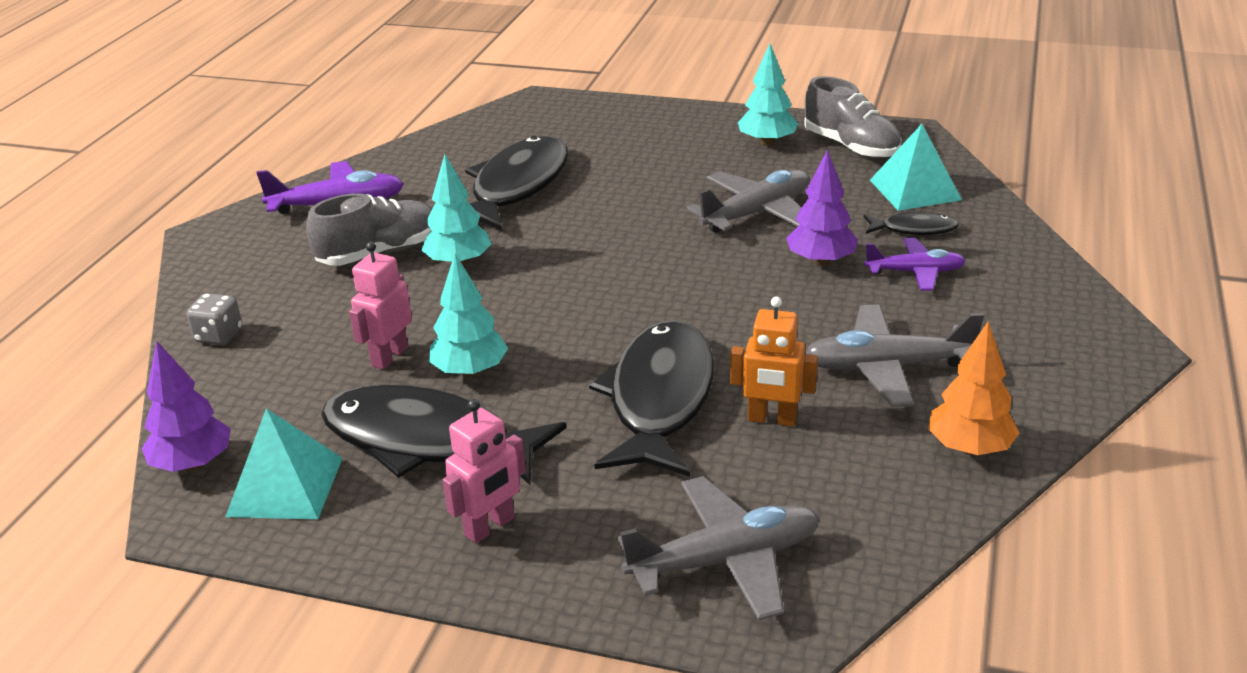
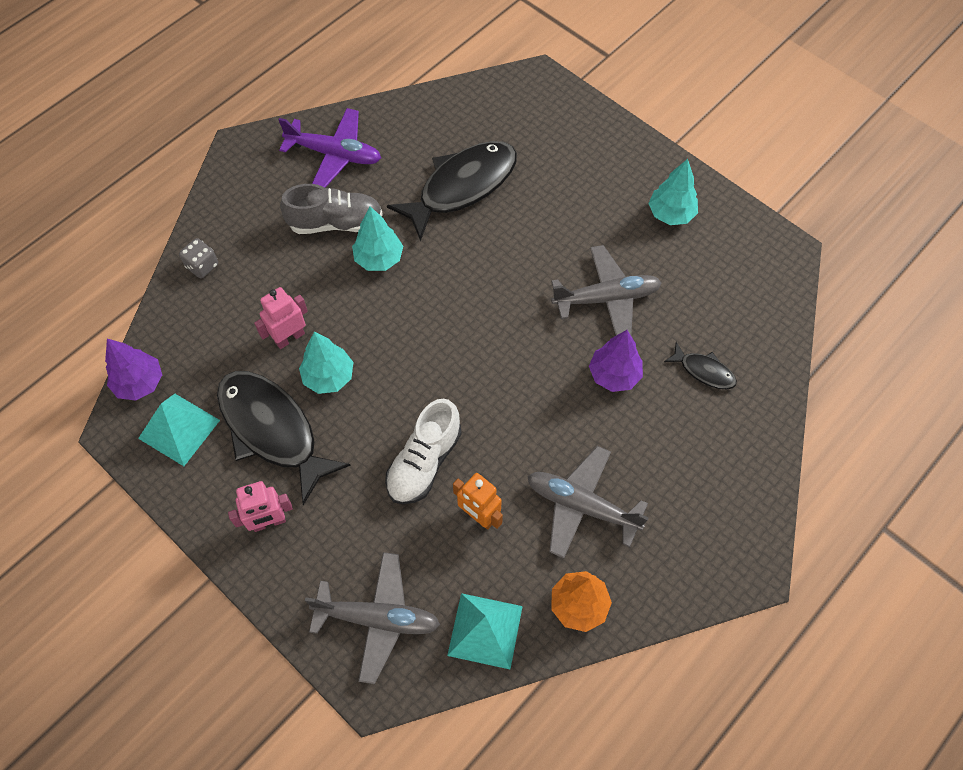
camera: 25 degrees right, 30 degrees up
(660, 399) = (424, 462): black fish -> white shoe
(851, 147) = (729, 249): grey shoe -> none
(914, 190) = (738, 325): turquoise pyramid -> turquoise pyramid (485, 630)
(915, 272) = (669, 419): purple plane -> none

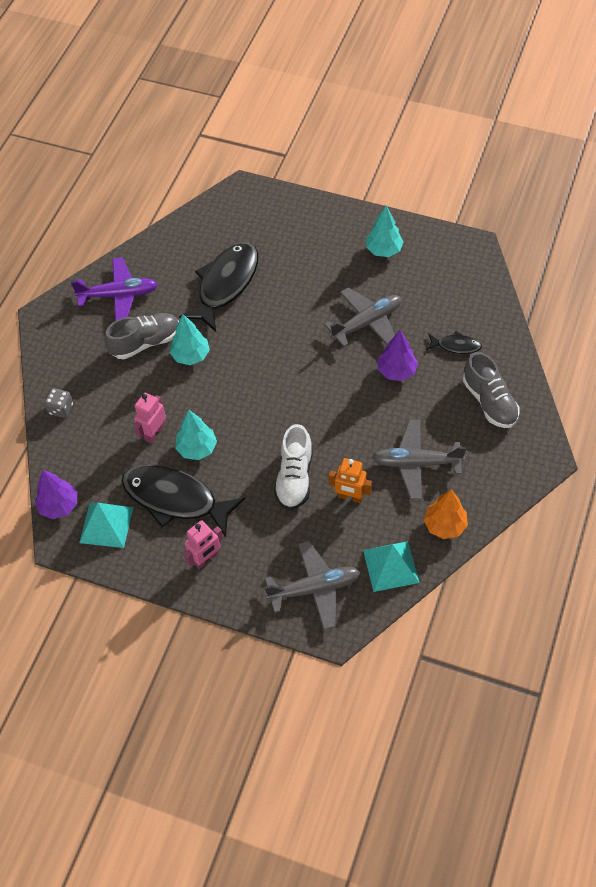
camera: 20 degrees left, 5 degrees down
(713, 462) = (489, 401): none -> grey shoe

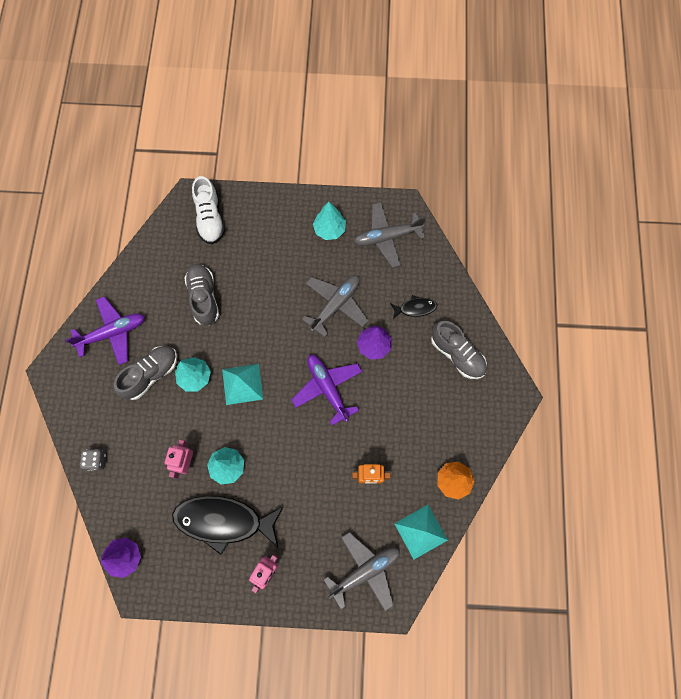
camera: 20 degrees left, 15 degrees up
(106, 525) = (172, 563): turquoise pyramid -> turquoise pyramid (242, 384)
(226, 284) = (204, 298): black fish -> grey shoe
(294, 477) = (318, 471): white shoe -> white shoe (210, 218)
(331, 400) = (327, 388): none -> purple plane
(416, 463) = (414, 429): grey plane -> grey plane (387, 237)

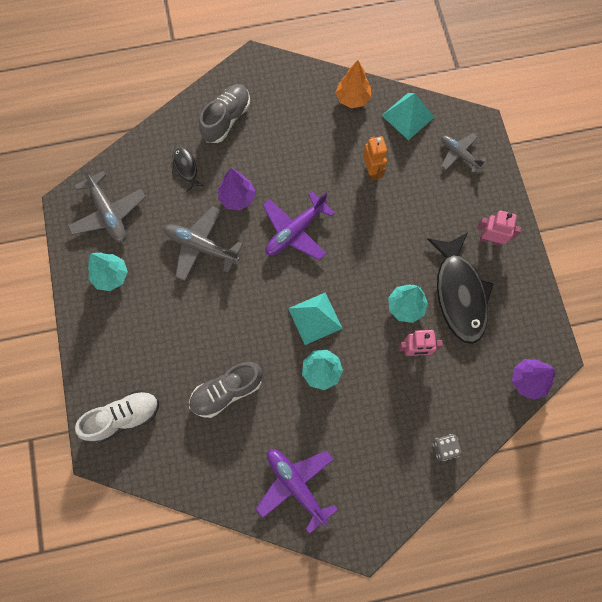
camera: 105 degrees left, 0 degrees up
(151, 374) = (332, 421): grey shoe -> none
(365, 571) = (459, 154): grey plane -> grey plane, size x0.64

